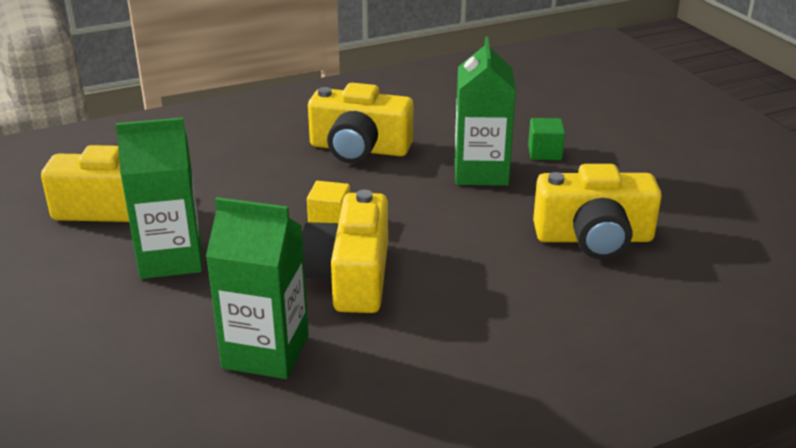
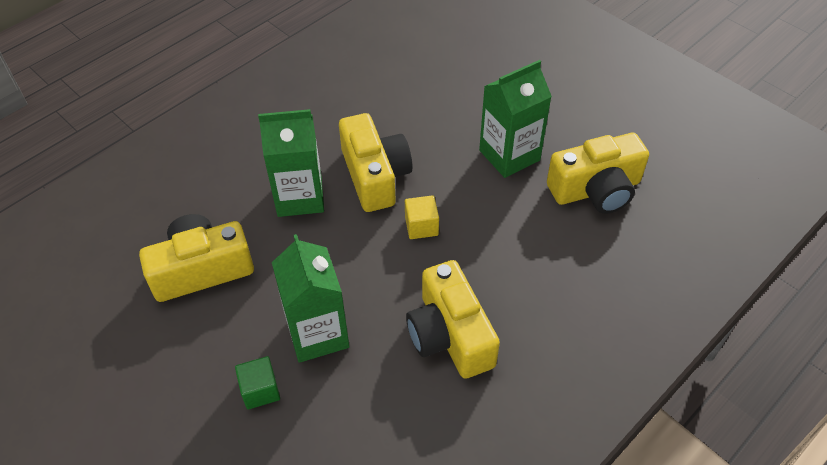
camera: 160 degrees right, 20 degrees up
(265, 352) = (396, 107): green carton -> green carton (300, 197)
(359, 149) = (450, 335): yellow camera -> yellow camera turned 105 degrees counterclockwise

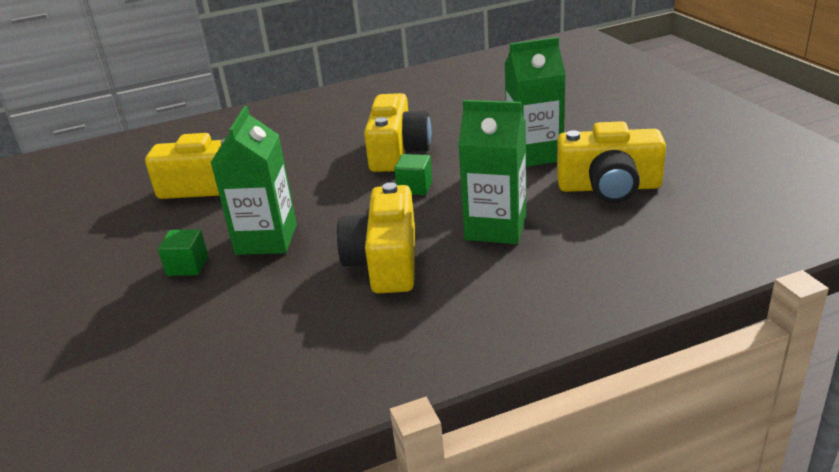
camera: 25 degrees right, 20 degrees down
(300, 197) = (322, 156): green carton -> green carton (495, 228)
(421, 226) = (415, 187): yellow cube -> green cube

